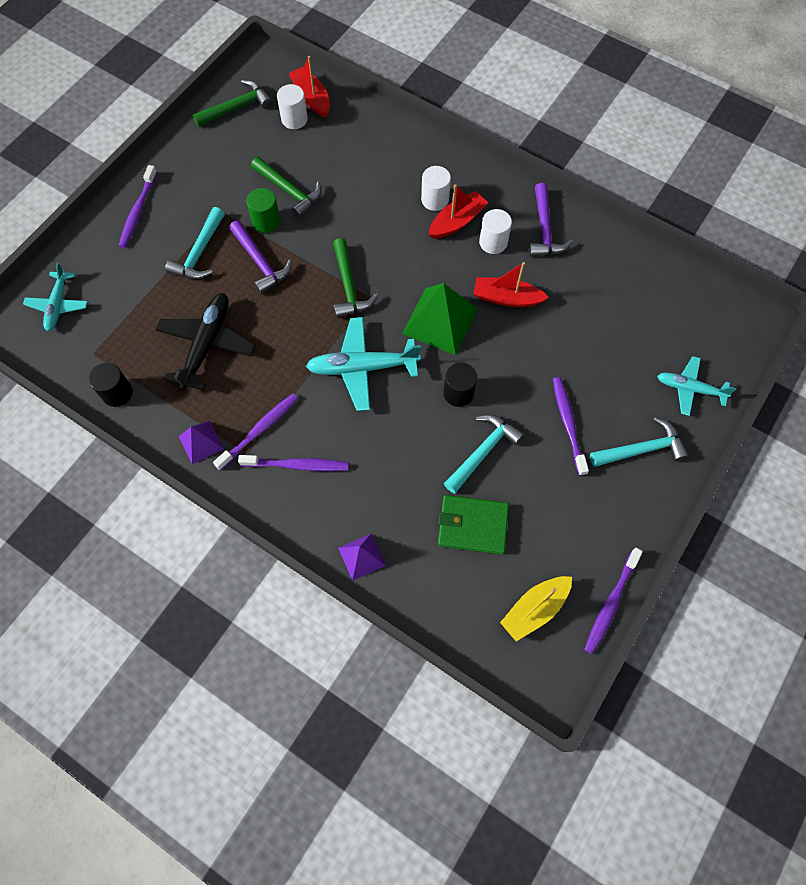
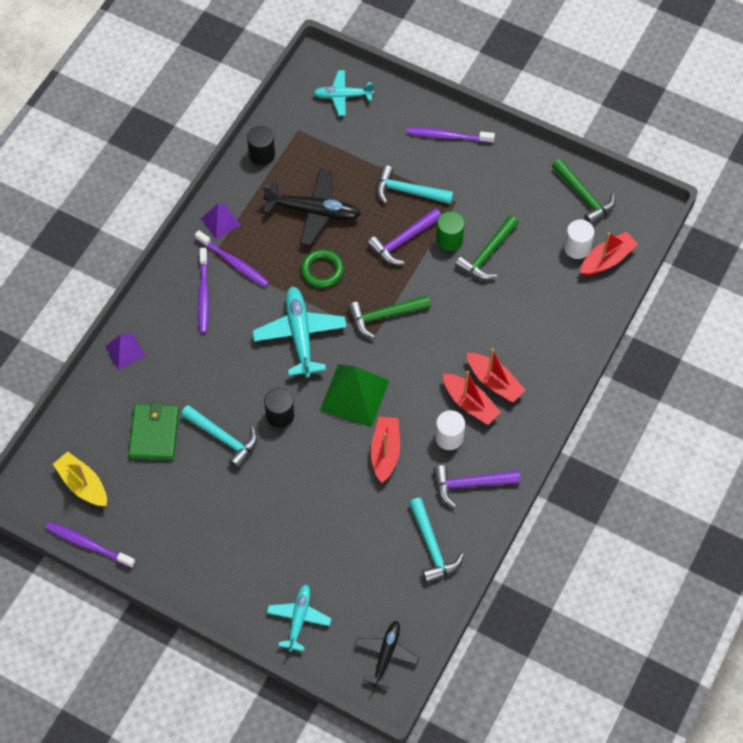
camera: 85 degrees right, 5 degrees down
(284, 341) = (322, 270): none -> green ring
(435, 200) = (494, 382): white cylinder -> red boat
(568, 424) = (254, 509): purple toothbrush -> none
(641, 449) = (232, 573): turquoise hammer -> turquoise hammer (432, 546)
(722, 314) = (386, 655): none -> black plane

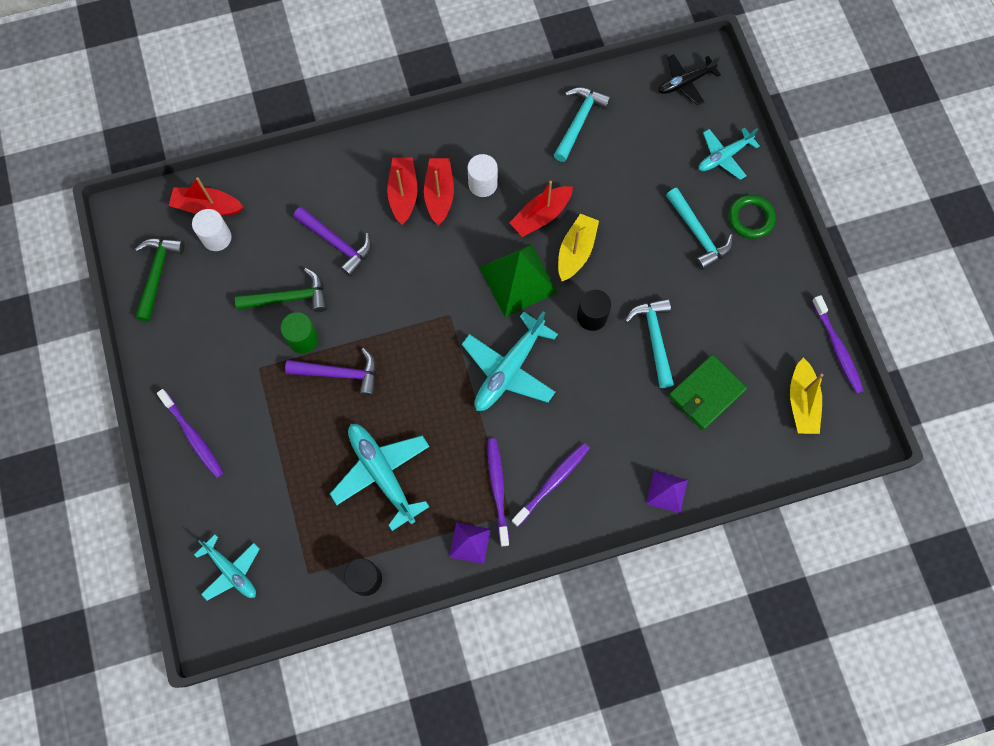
camera: 135 degrees left, 10 degrees up
(313, 211) = (382, 474): black plane -> turquoise plane
(322, 270) = (432, 410): green ring -> green ring (750, 218)
(335, 449) = (576, 251): none -> yellow boat
(385, 316) = (426, 322): green hammer -> none
(408, 191) = (285, 415): turquoise hammer -> turquoise hammer (697, 234)
(470, 484) = (505, 138): purple hammer -> purple hammer (336, 243)

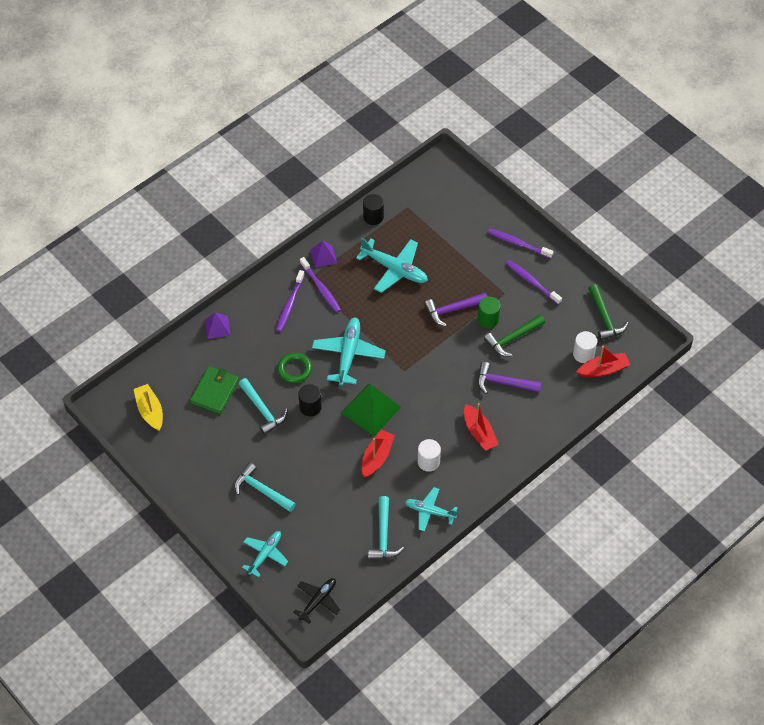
camera: 155 degrees right, 15 degrees down
(231, 571) = (451, 192): turquoise plane -> turquoise plane (430, 511)
(439, 194) = (454, 442): red boat -> none
(576, 251) = (341, 443): yellow boat -> none
(750, 218) = (228, 517): green ring -> green ring (294, 369)
(837, 348) = (137, 454): purple toothbrush -> purple toothbrush (532, 282)

